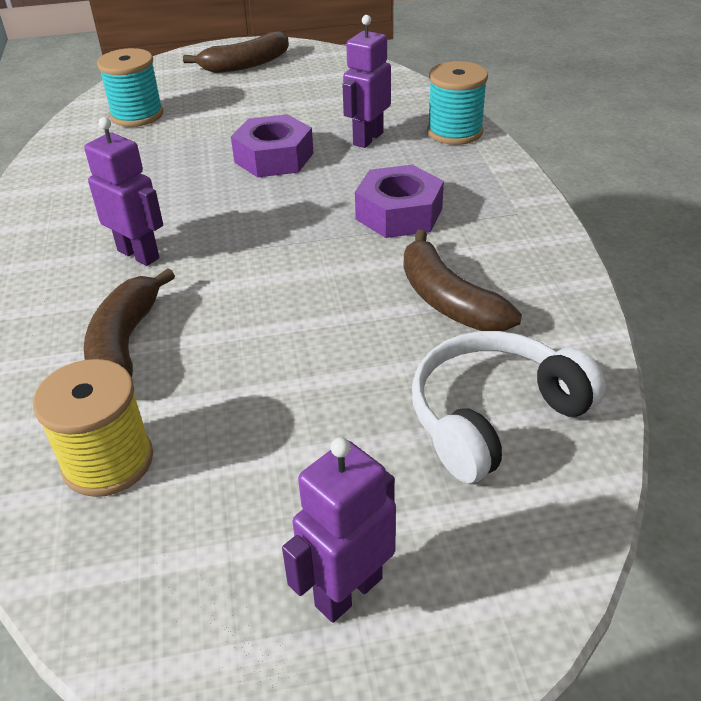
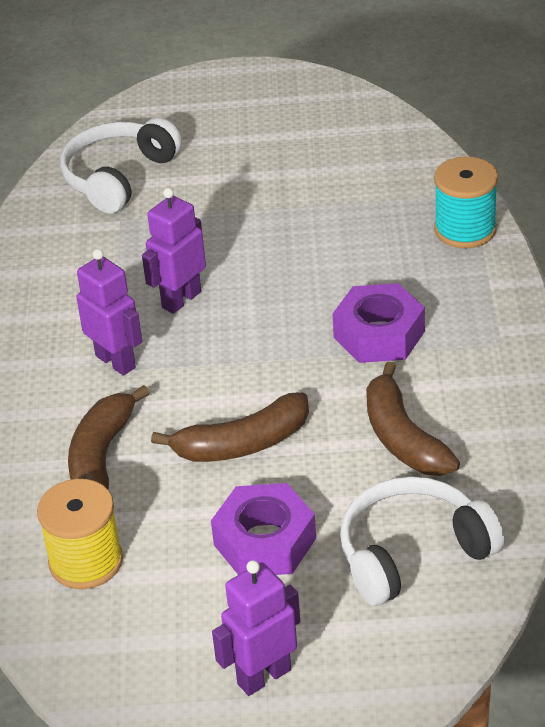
camera: 10 degrees right, 0 degrees up
(137, 115) = (118, 177): turquoise spool -> white headphones
(246, 65) = (247, 106): brown banana -> brown banana (242, 444)
(274, 157) = (262, 250): purple nut -> purple nut (265, 541)
(367, 139) = (367, 232): purple robot -> purple robot (181, 299)

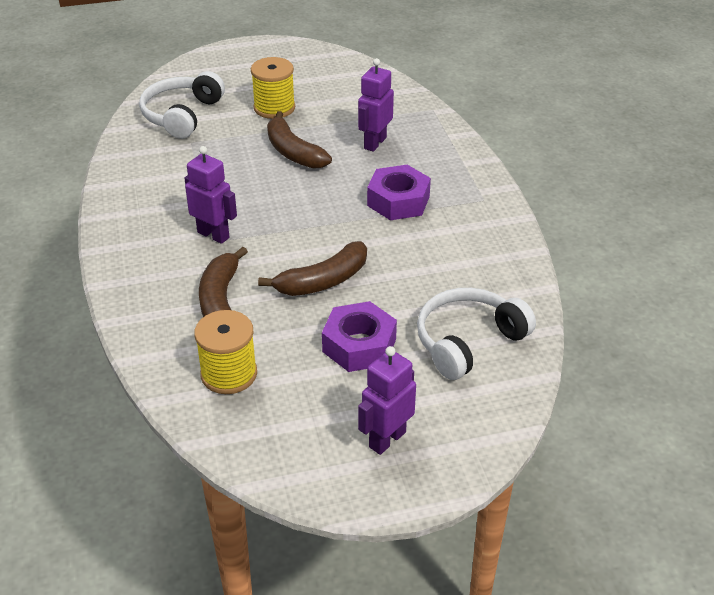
camera: 15 degrees left, 0 degrees up
(181, 299) = (250, 190): purple robot -> purple robot (374, 143)
(247, 175) = (274, 108): none -> yellow spool
(403, 438) = (436, 266): brown banana -> brown banana (293, 152)
(465, 229) = (436, 131): turquoise spool -> none

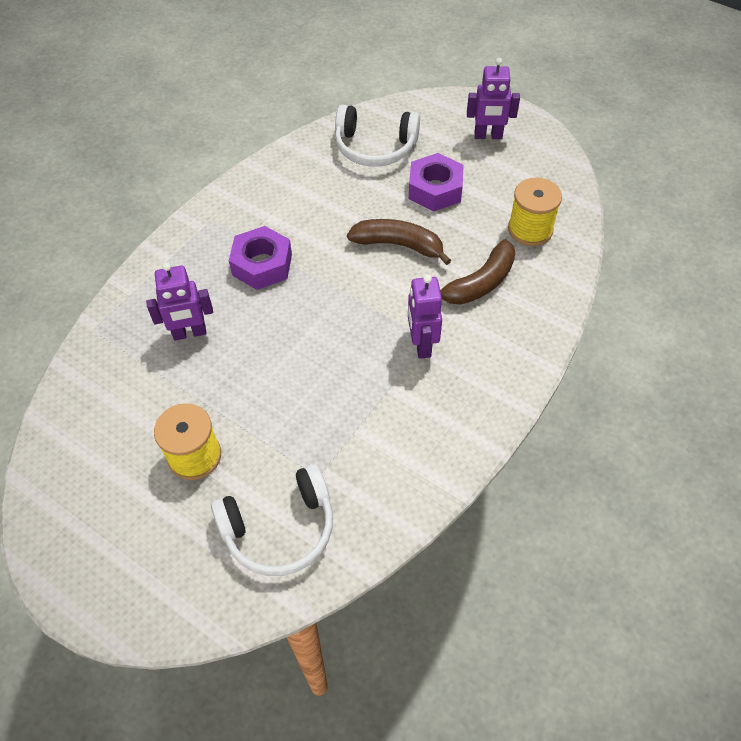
camera: 130 degrees left, 15 degrees up
(293, 152) = (258, 381): brown banana -> none

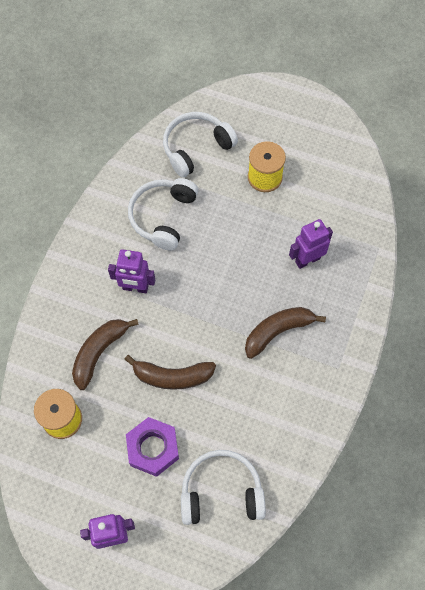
camera: 165 degrees right, 10 degrees up
(262, 264) = (277, 331): purple nut -> brown banana
(361, 429) = (163, 217): none -> white headphones
(421, 344) = (135, 288): purple robot -> purple robot turned 120 degrees clockwise

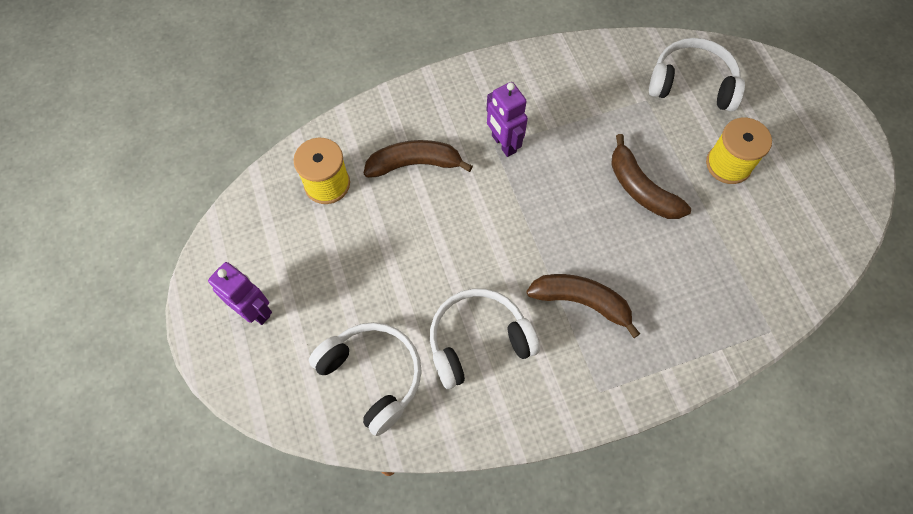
camera: 50 degrees right, 0 degrees up
(153, 448) = (364, 280): purple nut -> none
(163, 217) = (595, 111): white headphones -> white headphones (478, 341)
(172, 376) = (447, 242): brown banana -> brown banana (641, 189)
(307, 260) = (684, 271): purple robot -> none

